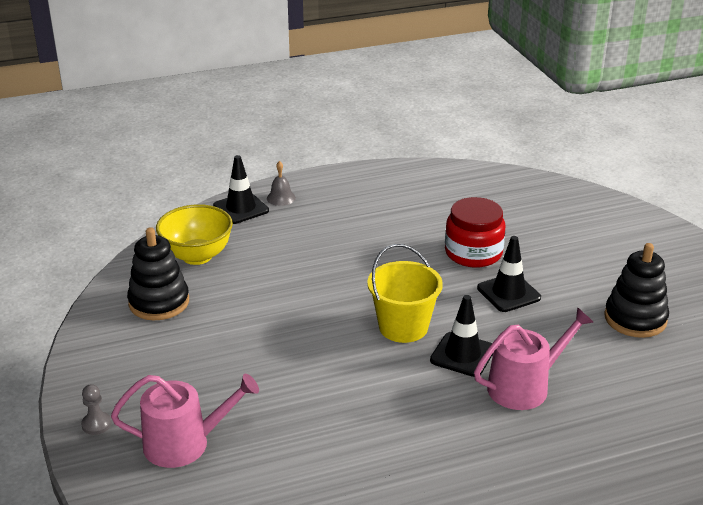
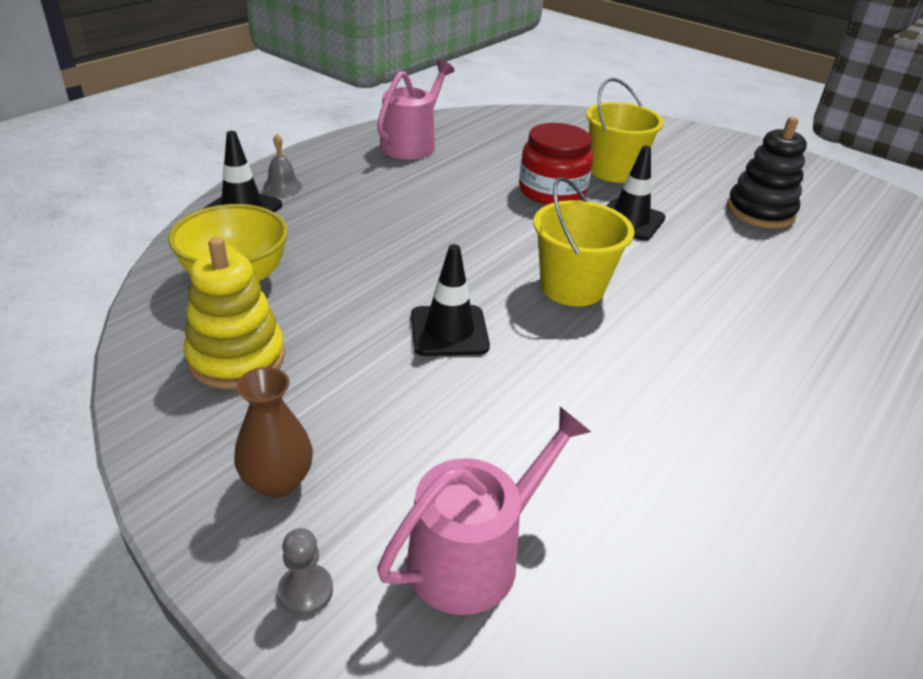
camera: 35 degrees left, 5 degrees up
(125, 373) = (278, 481): none -> brown vase
(159, 302) = (236, 357): black stacking toy -> yellow stacking toy
(462, 355) = (663, 297): black traffic cone -> black traffic cone (449, 331)
(524, 386) = (757, 309): pink watering can -> pink watering can (412, 144)
(547, 249) = (614, 171): none -> yellow bucket

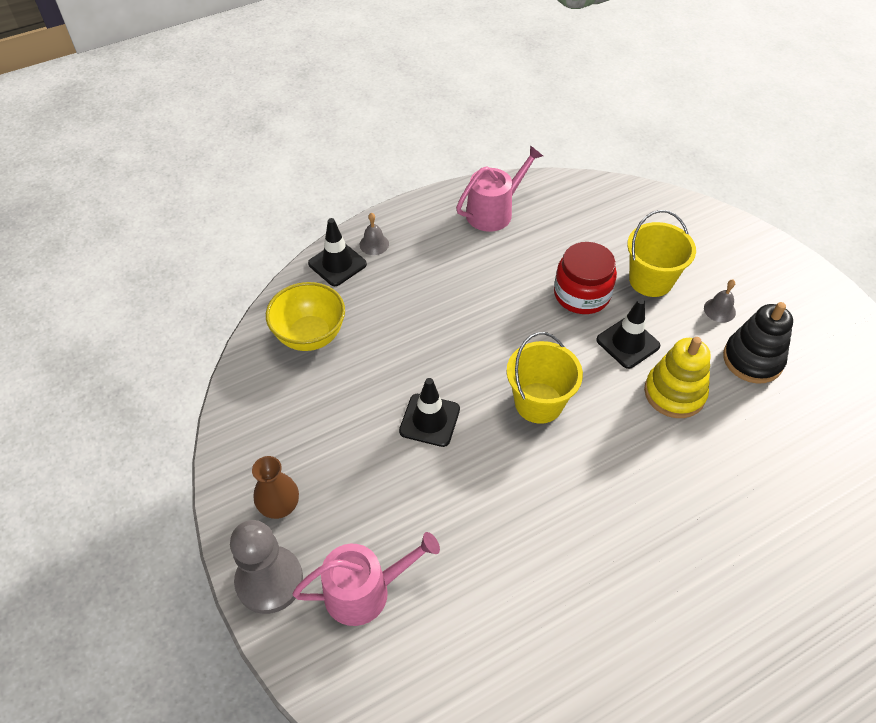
camera: 25 degrees right, 15 degrees up
(236, 357) = (288, 405): yellow stacking toy -> yellow stacking toy (674, 393)
(305, 591) = (269, 580): grey pawn -> grey pawn, size x2.26
(697, 181) = (719, 310): none -> grey bell

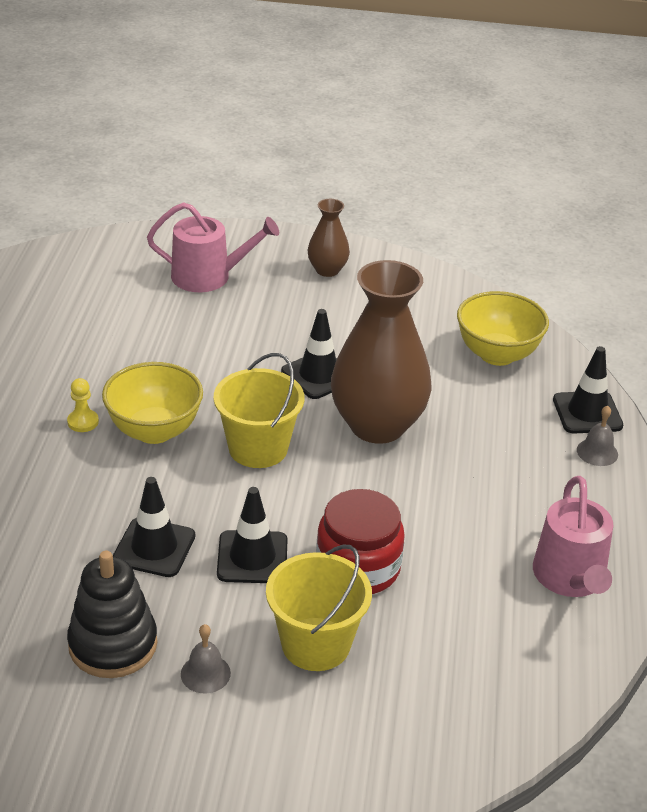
camera: 125 degrees right, 15 degrees down
(269, 580) = (271, 244): grey pawn -> none
(365, 591) = (208, 276): pink watering can -> pink watering can turned 105 degrees counterclockwise
(452, 355) = (377, 425): none -> brown vase
(584, 473) = (154, 431): none -> yellow bowl
(623, 525) = (83, 422): none -> yellow pawn
(674, 393) = (154, 547): yellow stacking toy -> black traffic cone

